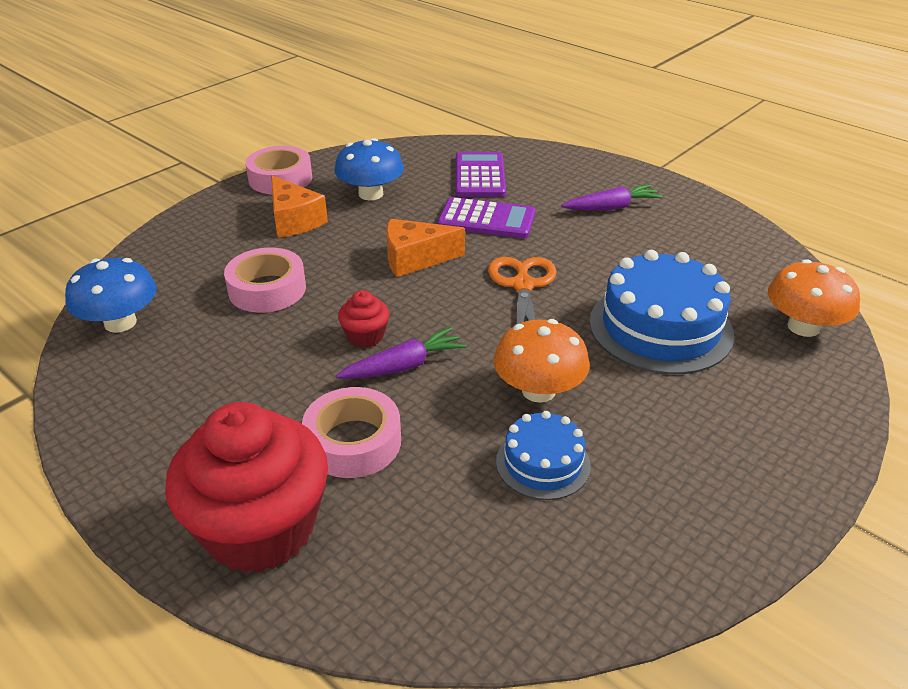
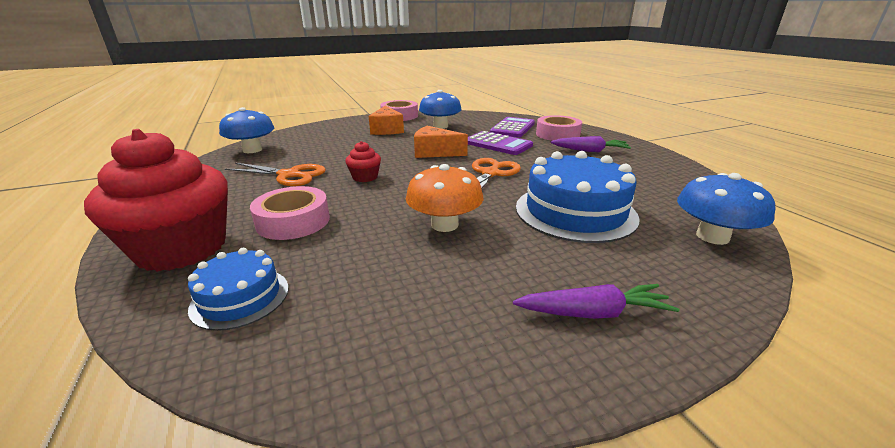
camera: 25 degrees right, 10 degrees down
(250, 362) = (289, 175): none -> orange scissors
(267, 289) = (338, 150): pink tape -> pink tape (557, 134)
(404, 366) = (370, 194): purple carrot -> purple carrot (594, 313)
(543, 463) = (402, 265): blue cake -> blue cake (240, 297)
(803, 327) = (712, 236): orange mushroom -> blue mushroom

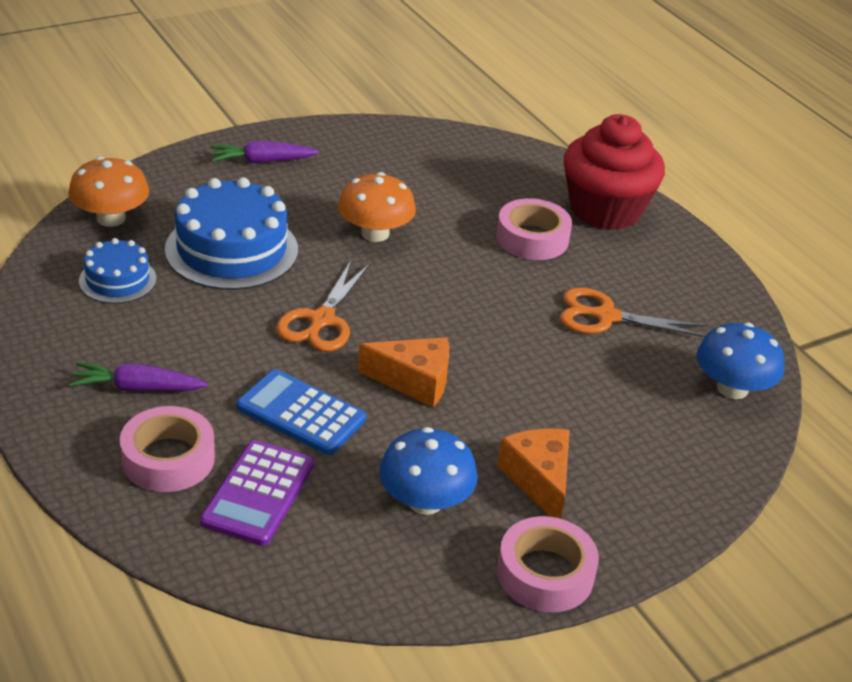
camera: 170 degrees right, 10 degrees up
(240, 297) = (512, 172): blue cake -> blue cake (117, 280)
(365, 177) = (497, 312): red cupcake -> none
(498, 144) = (301, 413): purple calculator -> blue calculator
(712, 236) = (111, 218): blue mushroom -> orange mushroom

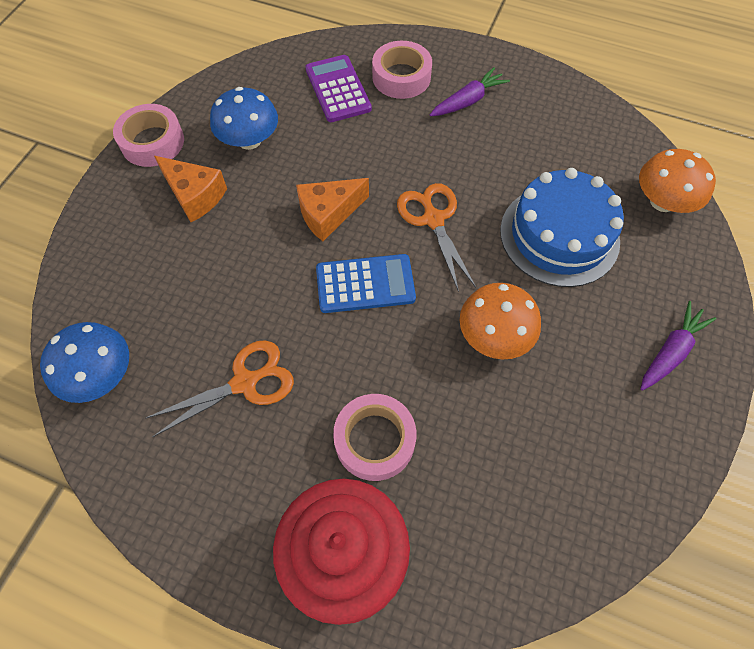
camera: 145 degrees right, 25 degrees up
(117, 280) = (582, 158): blue cake -> none
(301, 413) = (368, 146): blue calculator -> blue calculator (365, 284)

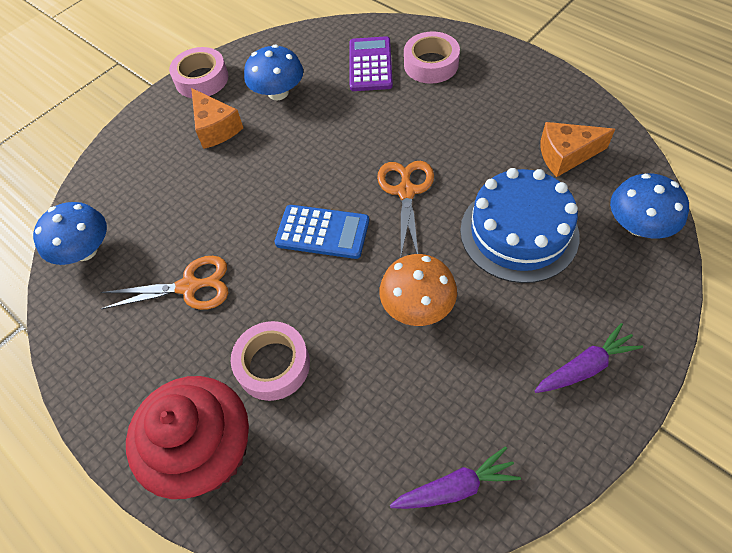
camera: 25 degrees right, 5 degrees down
(328, 214) = (317, 166): orange cheese -> orange cheese (566, 155)
(468, 101) = (483, 96): purple carrot -> purple carrot (456, 487)
(662, 201) = (638, 225): orange mushroom -> blue mushroom

